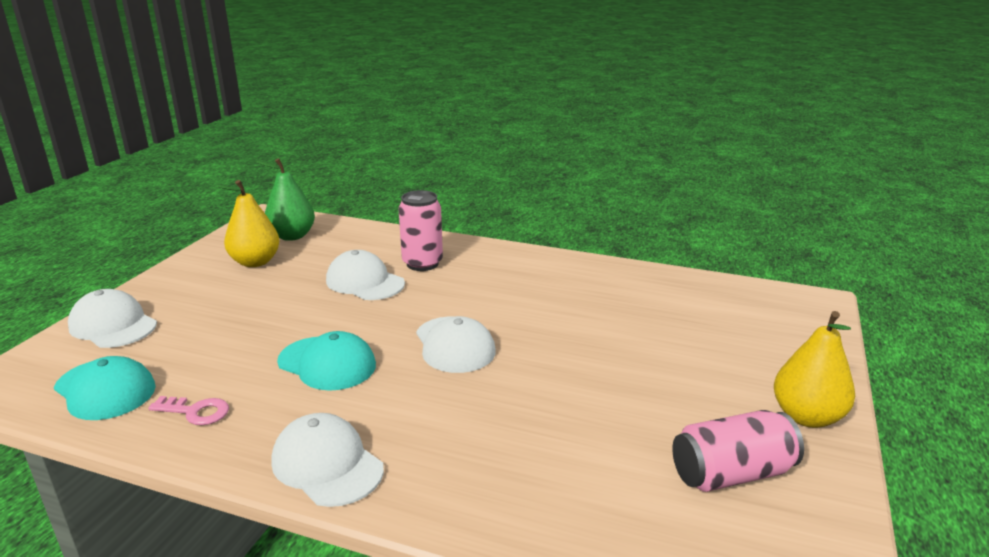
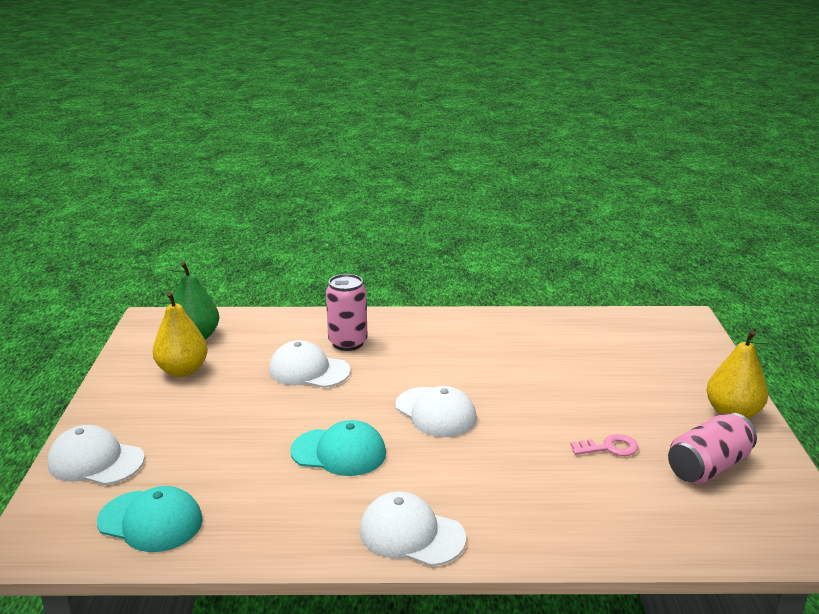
camera: 20 degrees left, 0 degrees up
(195, 411) = (258, 520): pink key -> pink key (609, 447)

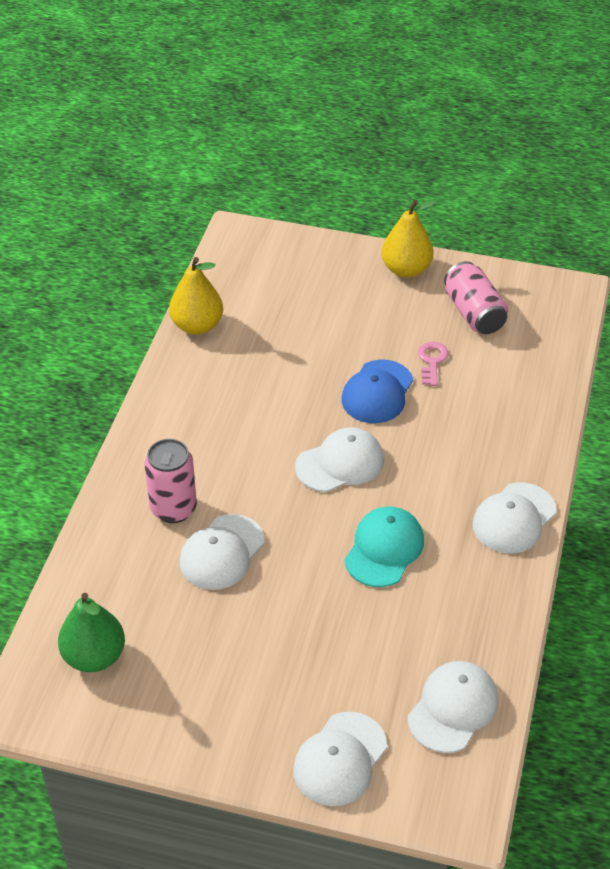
camera: 75 degrees left, 20 degrees up
(150, 521) = (453, 708): turquoise cap -> white cap
(183, 370) = (174, 673): yellow pear -> yellow pear (197, 325)
(541, 420) = (377, 392): none -> blue cap

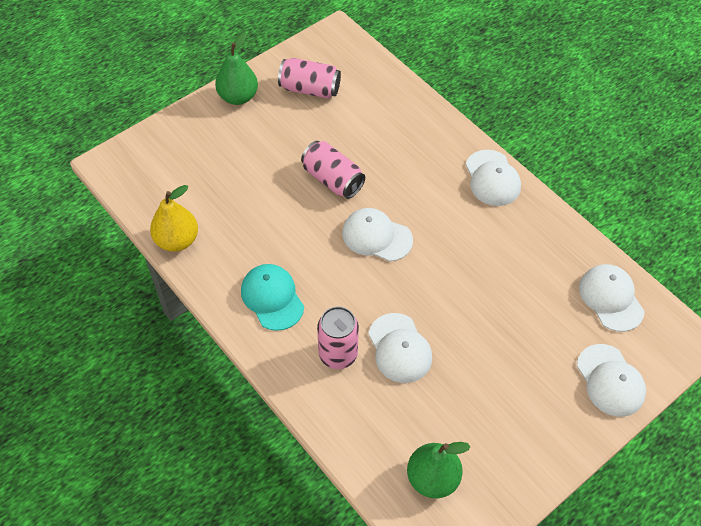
camera: 55 degrees left, 10 degrees up
(340, 463) = (376, 236): white cap -> white cap turned 75 degrees counterclockwise
(377, 392) = (332, 179): blue cap -> pink can
(384, 549) = (466, 257): turquoise cap -> turquoise cap (272, 298)
(406, 269) = (238, 97): yellow pear -> green pear
(432, 361) = (331, 135): pink key -> none

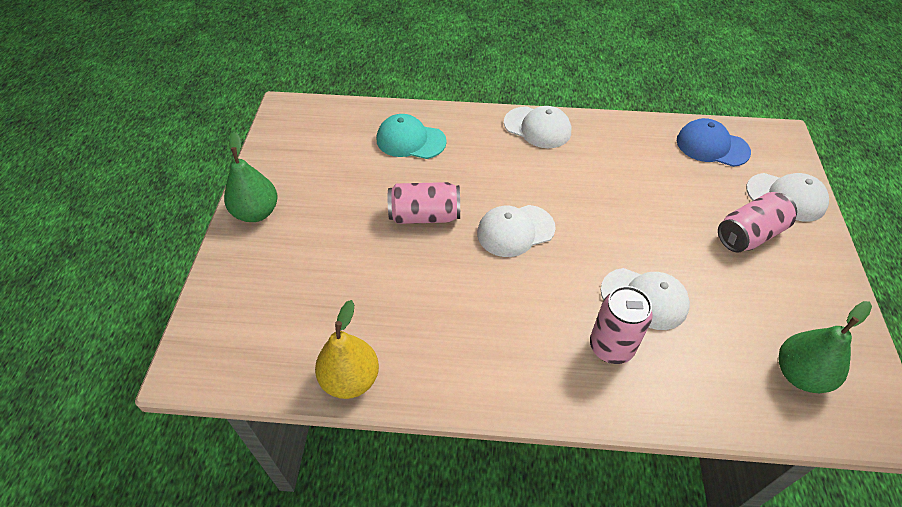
camera: 45 degrees left, 5 degrees down
(272, 298) = (500, 351): turquoise cap -> turquoise cap (410, 140)
(310, 89) = (316, 163): pink can -> pink can (750, 234)
(611, 298) = (712, 146): white cap -> blue cap

